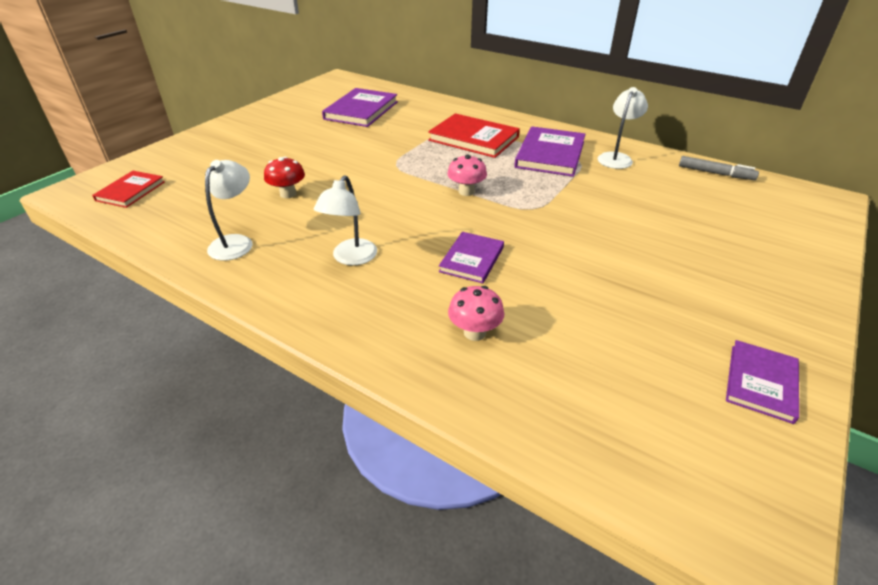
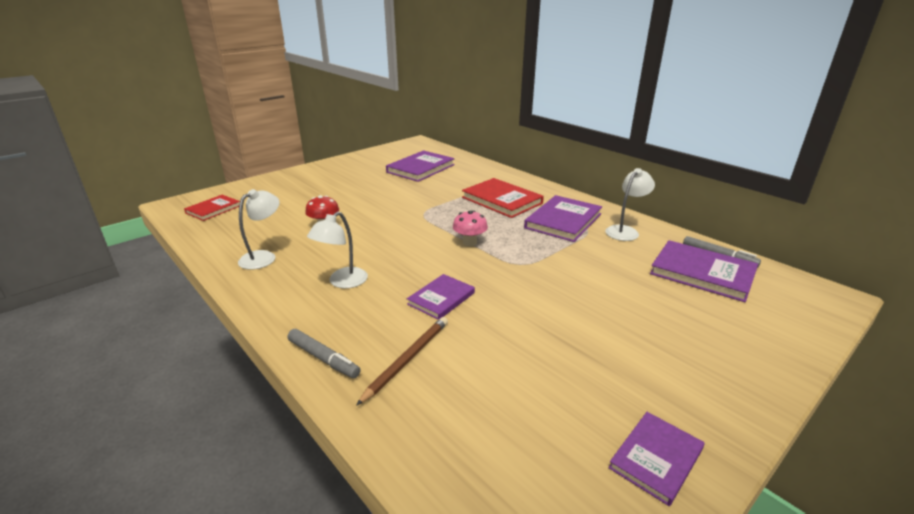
camera: 15 degrees right, 10 degrees down
(382, 349) = (323, 358): none -> grey marker
(474, 332) = (407, 359): pink mushroom -> brown pencil
(709, 193) = (702, 273): none -> purple book

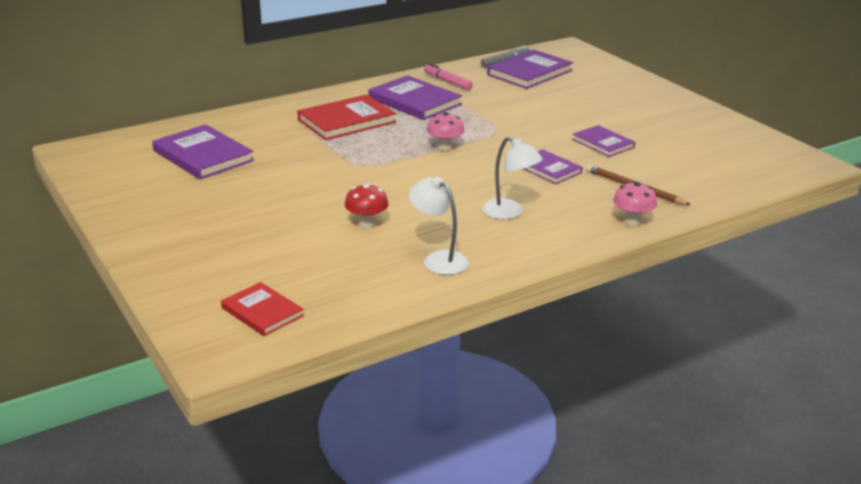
camera: 80 degrees left, 0 degrees up
(323, 358) = (632, 221): grey marker -> pink mushroom
(625, 231) = (447, 82): white lamp -> pink marker
(656, 458) = (721, 128): purple book -> purple book (603, 143)

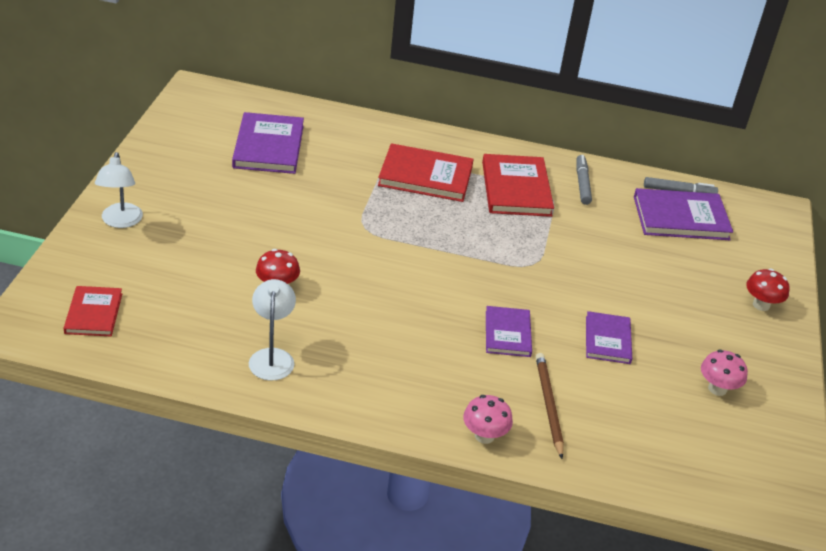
camera: 40 degrees right, 10 degrees up
(414, 101) = (516, 189): purple book -> red book
(445, 147) = (459, 253): pink mushroom -> pink mushroom (717, 388)
(447, 82) = (582, 184): pink marker -> grey marker
(509, 213) = (398, 353): white lamp -> white lamp (121, 221)
(640, 90) = (761, 305): none -> red mushroom

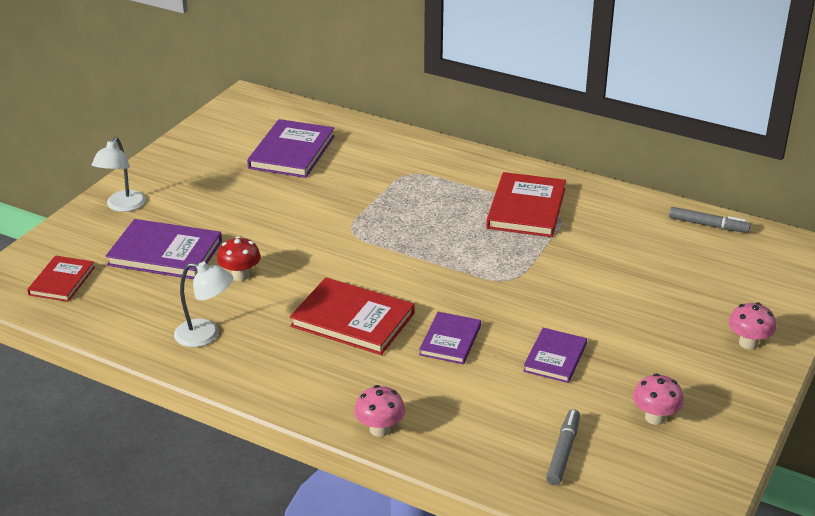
camera: 20 degrees right, 5 degrees down
(272, 357) = (206, 335): white lamp -> white lamp turned 90 degrees clockwise
(425, 176) = (436, 190): red book -> red book (352, 320)
(548, 405) = (460, 410): brown pencil -> none
(582, 184) = (601, 209): grey marker -> grey marker (563, 452)
(681, 218) = (697, 250): purple book -> purple book (165, 253)
(761, 305) = (748, 343): red mushroom -> pink mushroom

